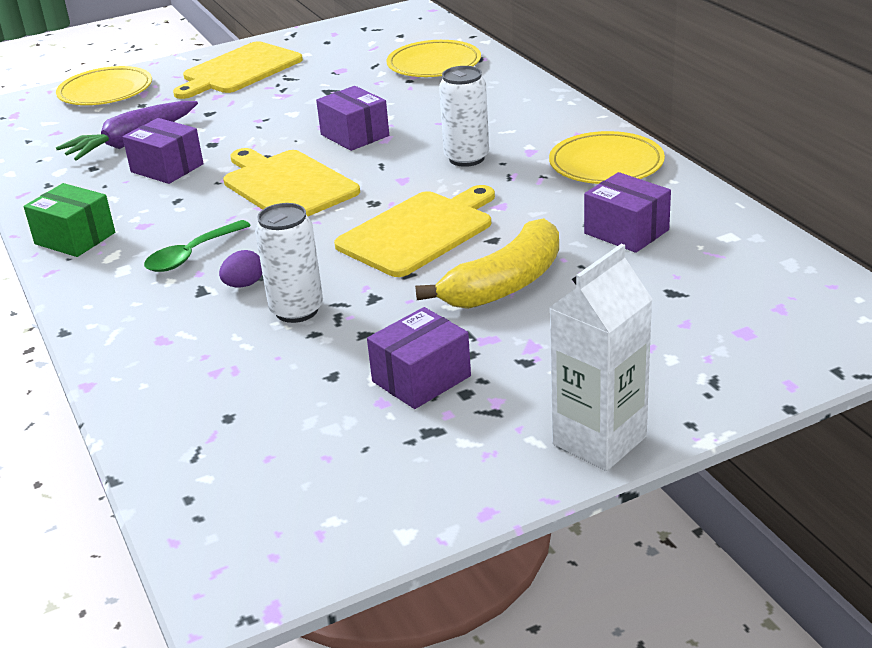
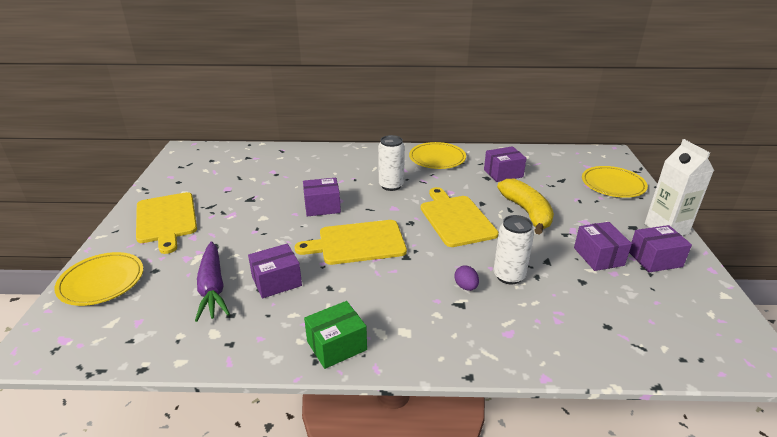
camera: 65 degrees left, 0 degrees up
(191, 255) = (411, 298): green spoon -> none
(434, 64) = (267, 162): yellow plate -> yellow plate (613, 185)
(465, 440) = (655, 259): none -> purple box

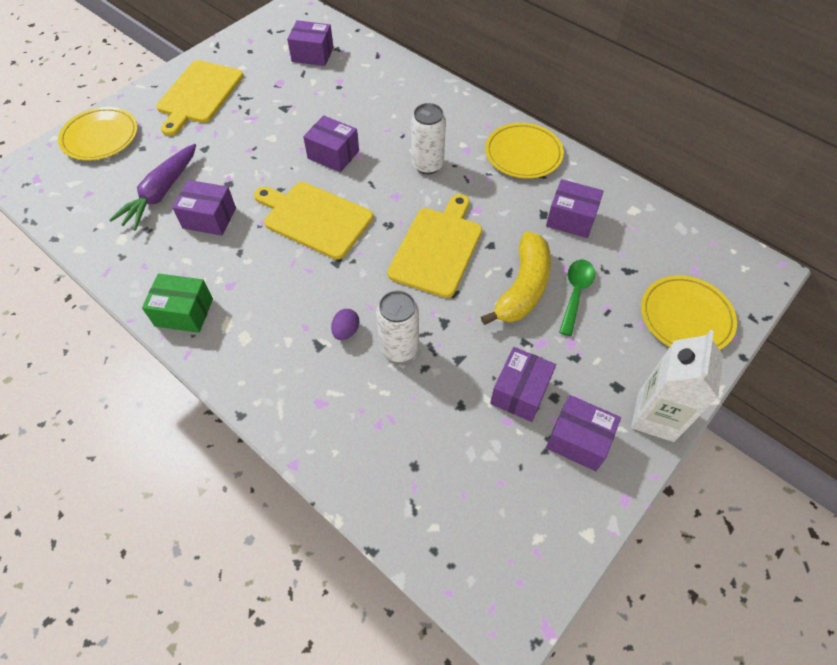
camera: 40 degrees right, 25 degrees up
(233, 166) = (312, 54): none -> purple box
(554, 201) = (575, 293): none -> green spoon

